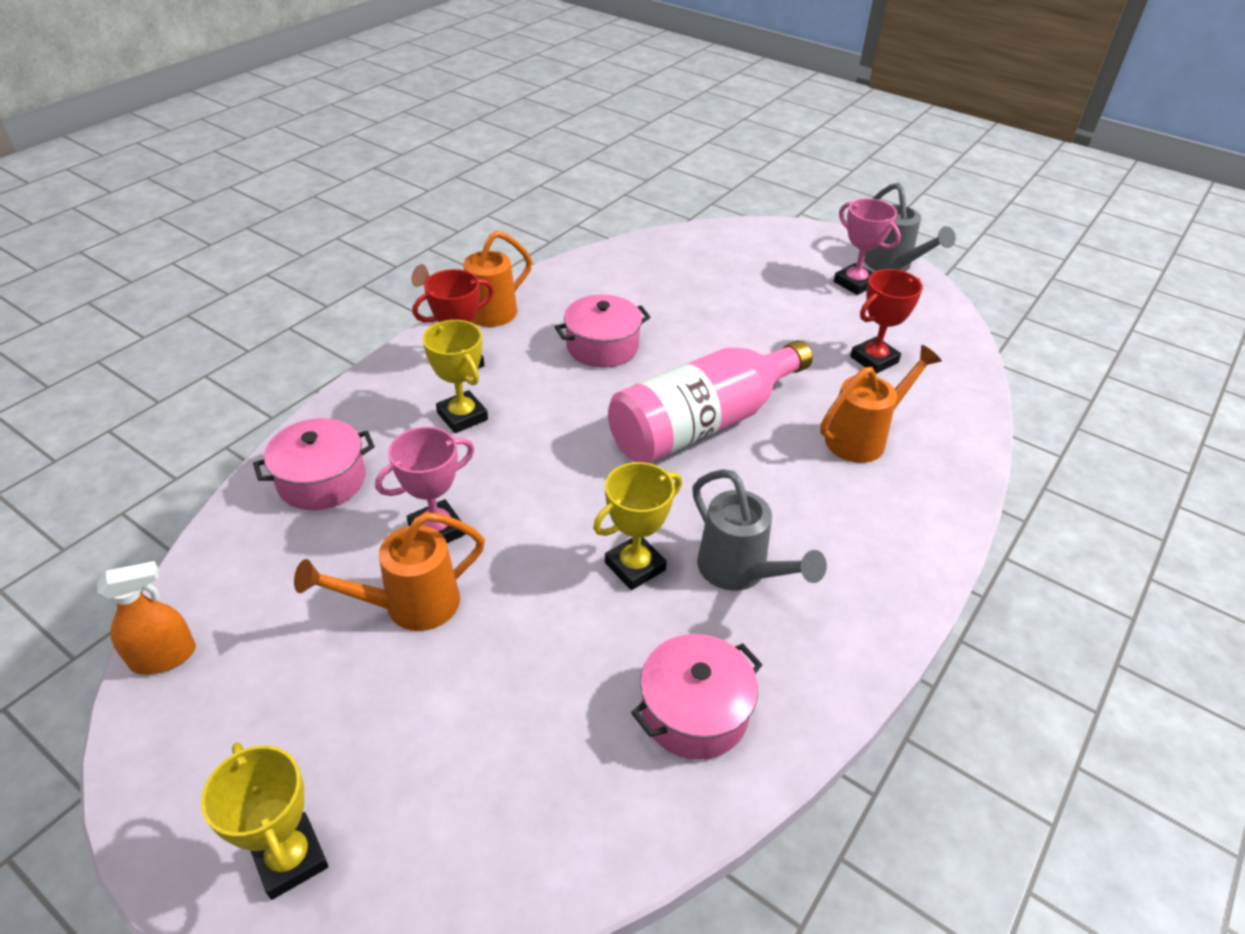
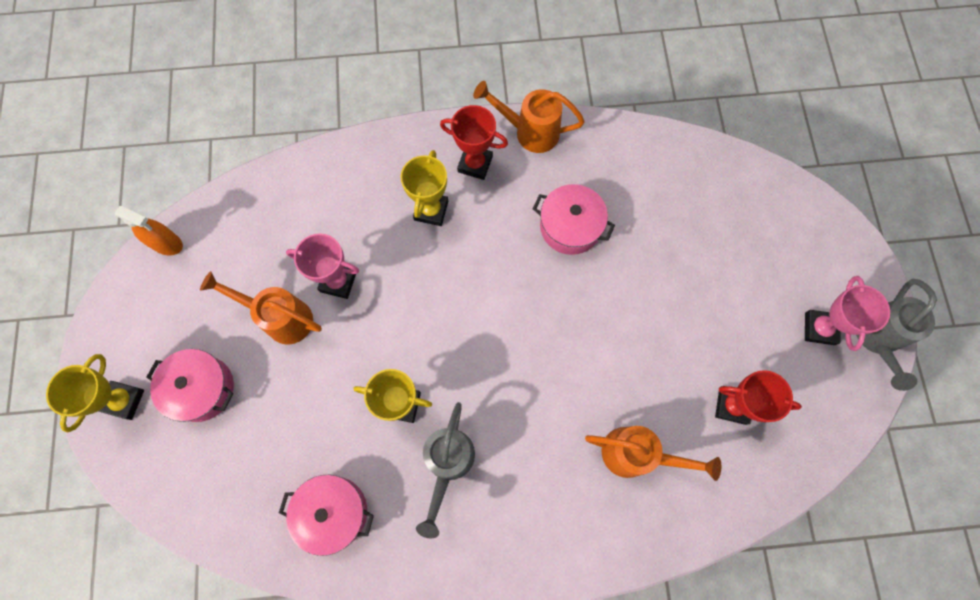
camera: 50 degrees right, 30 degrees up
(322, 480) = (320, 192): pink pot -> pink pot (202, 389)
(703, 423) = (554, 347): pink bottle -> none

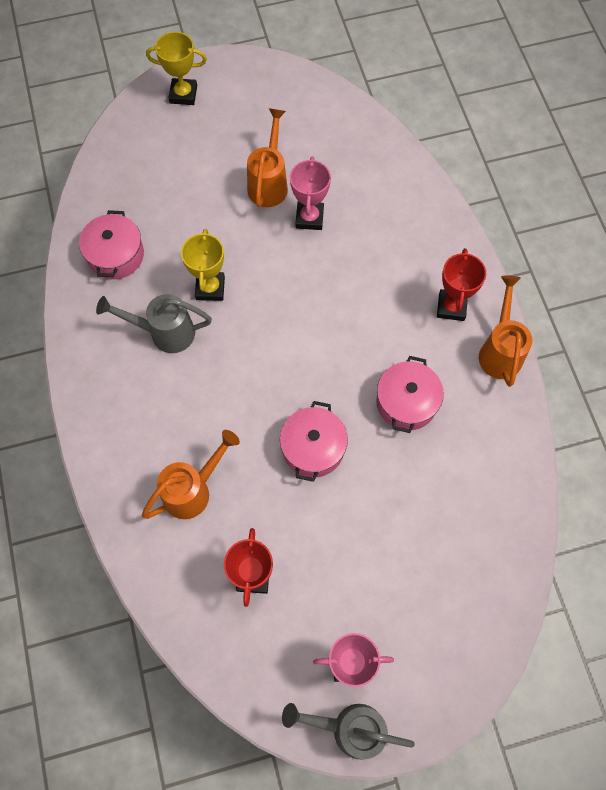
camera: 80 degrees right, 5 degrees down
(166, 243) = (317, 88): orange spray bottle -> none
(202, 389) = (200, 142): pink pot -> pink pot (313, 448)
(431, 210) = (394, 278): yellow trophy -> none
(636, 454) = (193, 490): orange watering can -> orange watering can turned 135 degrees counterclockwise

